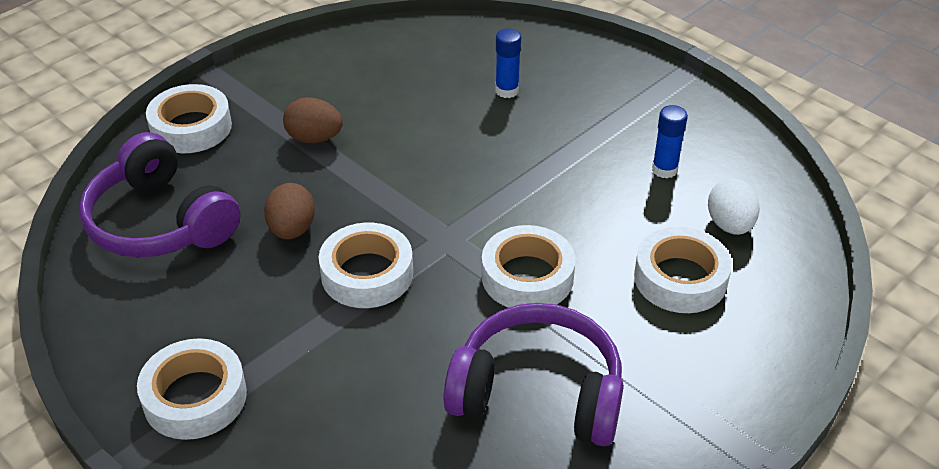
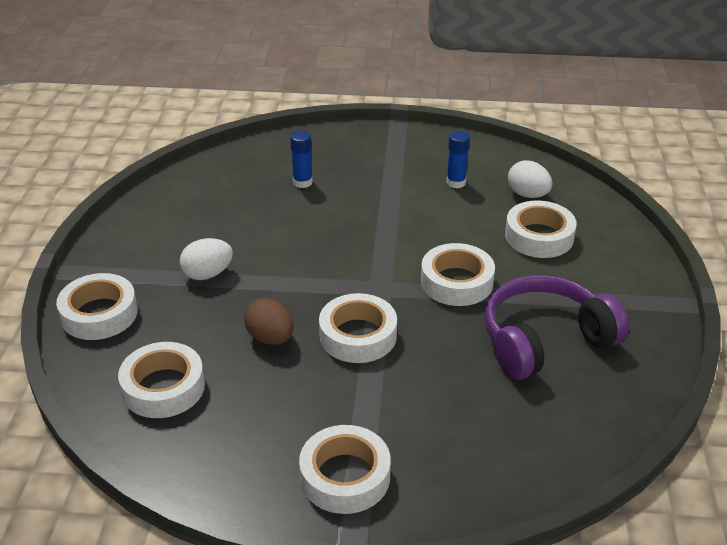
camera: 40 degrees left, 5 degrees down
(160, 222) = (163, 387): purple headphones -> white tape
(314, 138) = (208, 274): brown egg -> white egg

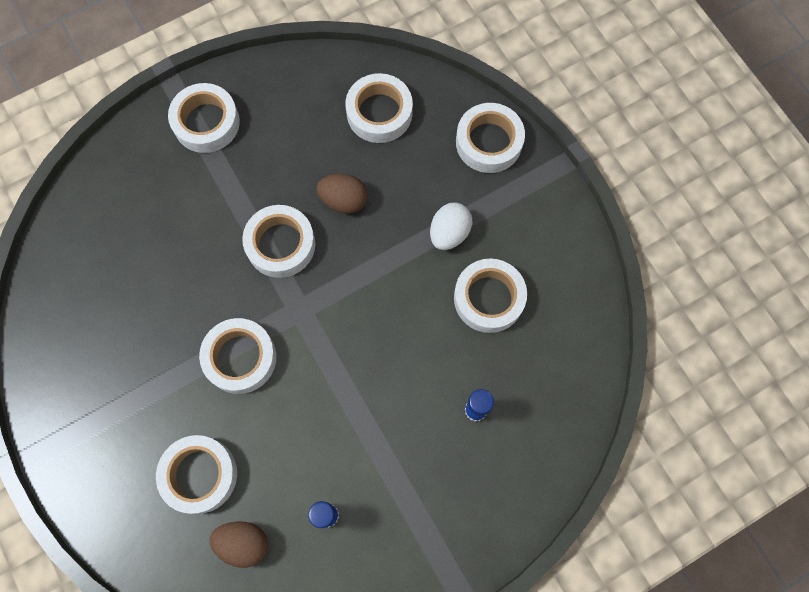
camera: 145 degrees right, 35 degrees up
(225, 226) = (489, 298): none -> white tape
(528, 195) = (243, 543): white egg -> brown egg
(545, 340) = (132, 332): purple headphones -> none

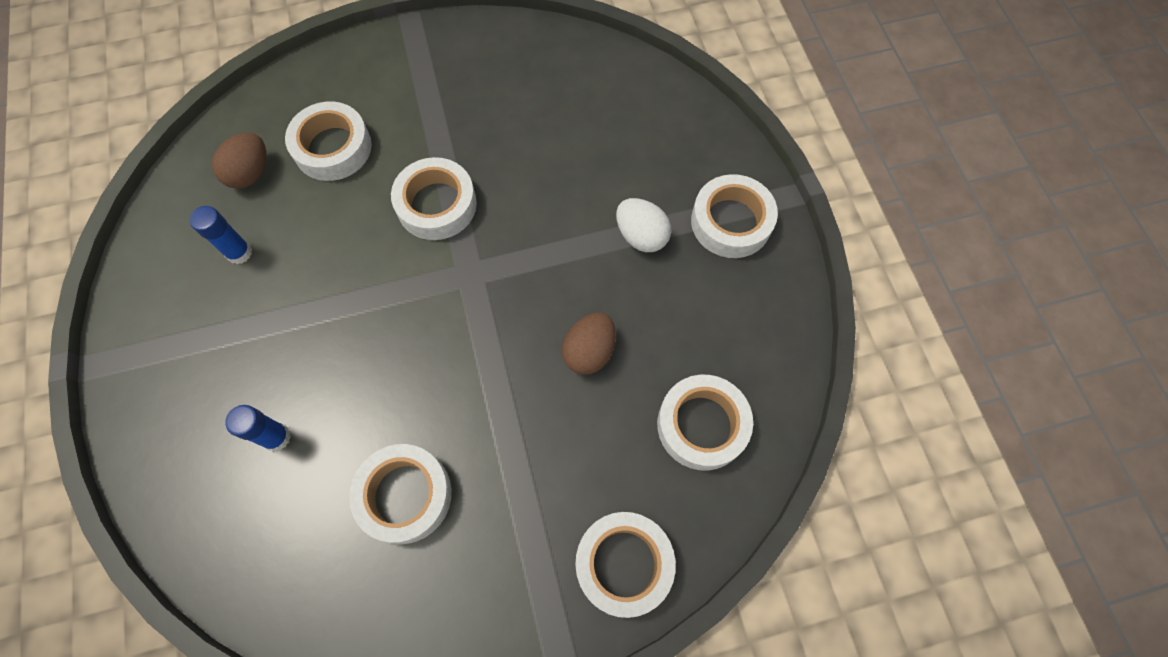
camera: 105 degrees right, 5 degrees down
(280, 244) = (553, 270): white tape -> none
(449, 233) = (507, 470): white egg -> white egg (641, 236)

